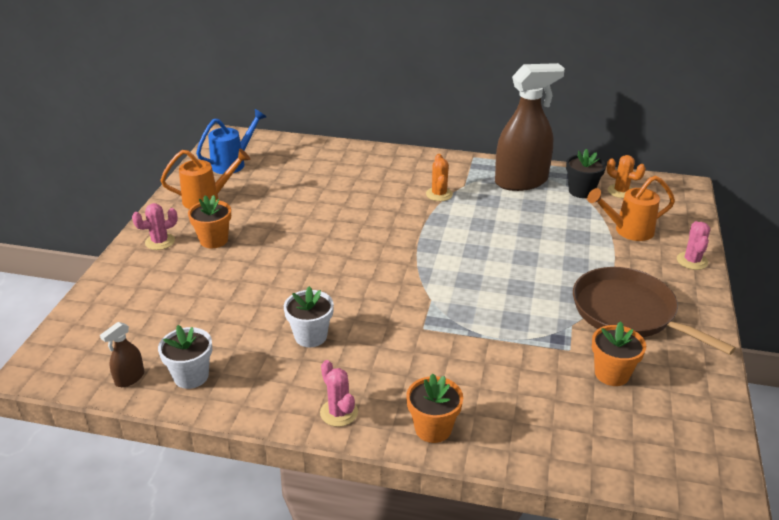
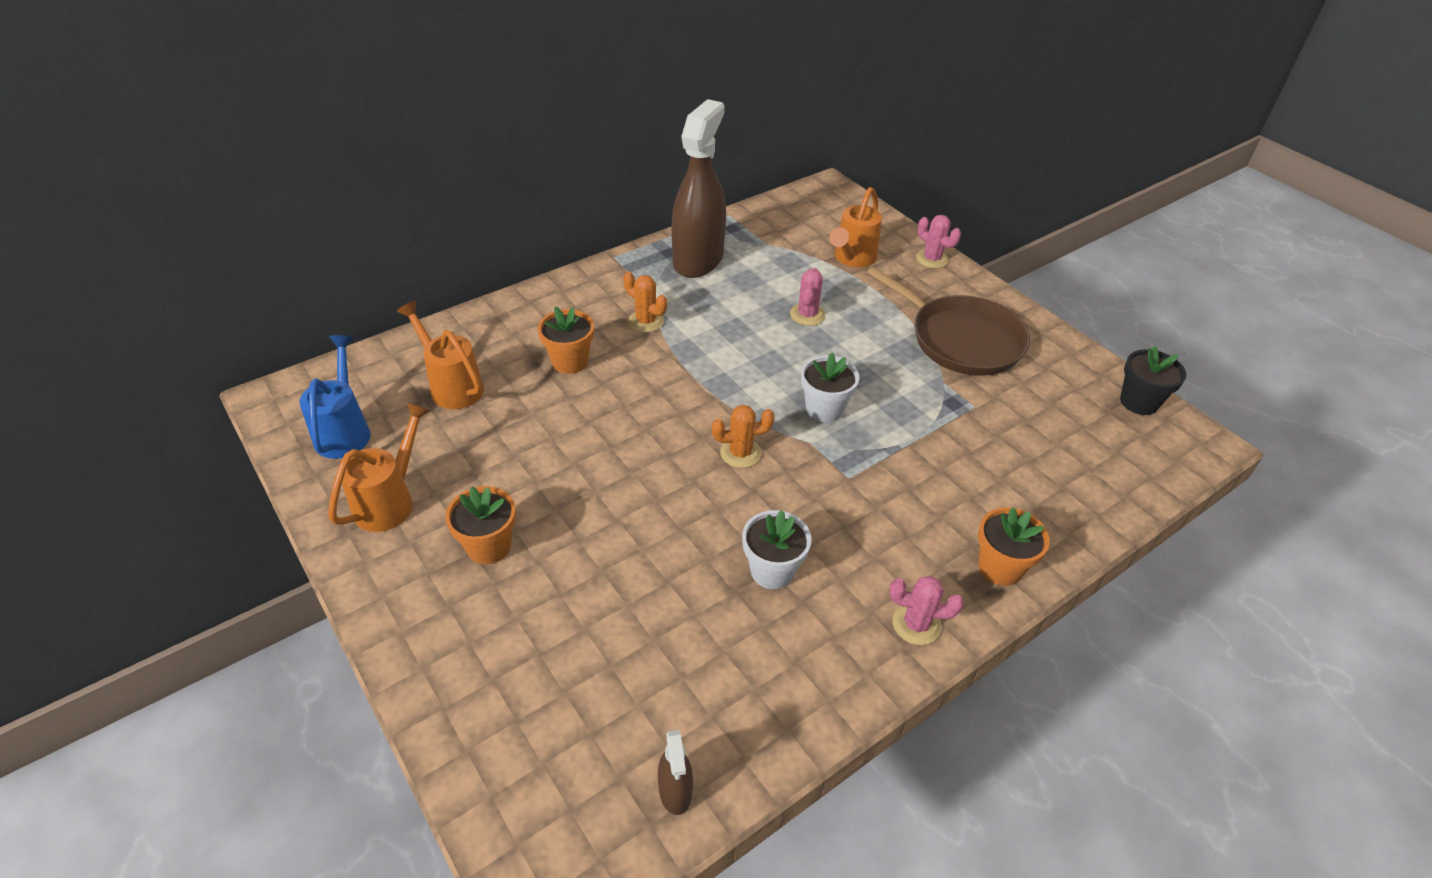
camera: 50 degrees left, 10 degrees up
(160, 242) = (421, 601): pink cactus -> pink cactus (807, 315)
(191, 376) = (734, 722): white flower pot -> white flower pot (824, 409)
(301, 170) = (452, 385): none -> orange watering can
(581, 191) = (762, 240): black flower pot -> black flower pot (1139, 402)
(612, 374) = (1028, 405): orange flower pot -> orange flower pot (570, 361)
(621, 191) = (791, 221): orange cactus -> orange cactus (740, 453)
(628, 312) = (960, 339): brown pan -> brown pan turned 135 degrees counterclockwise

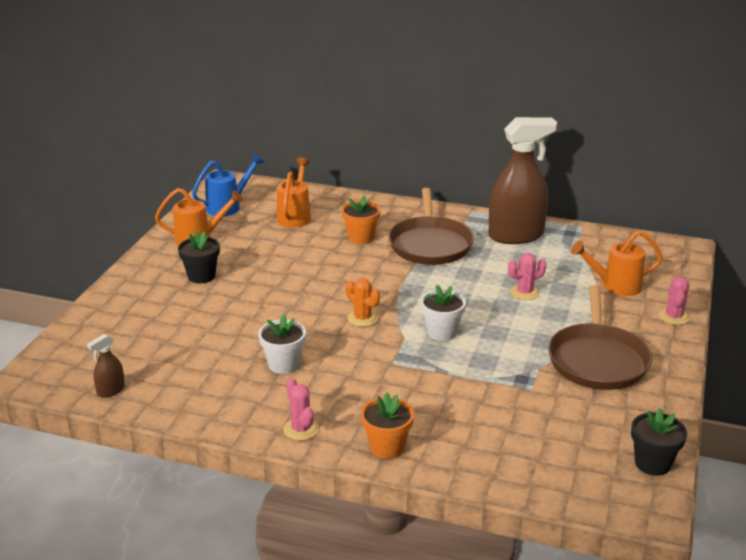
camera: 55 degrees right, 15 degrees down
(489, 546) = (201, 276): orange flower pot -> black flower pot
(646, 321) = (430, 244): orange cactus -> brown pan

